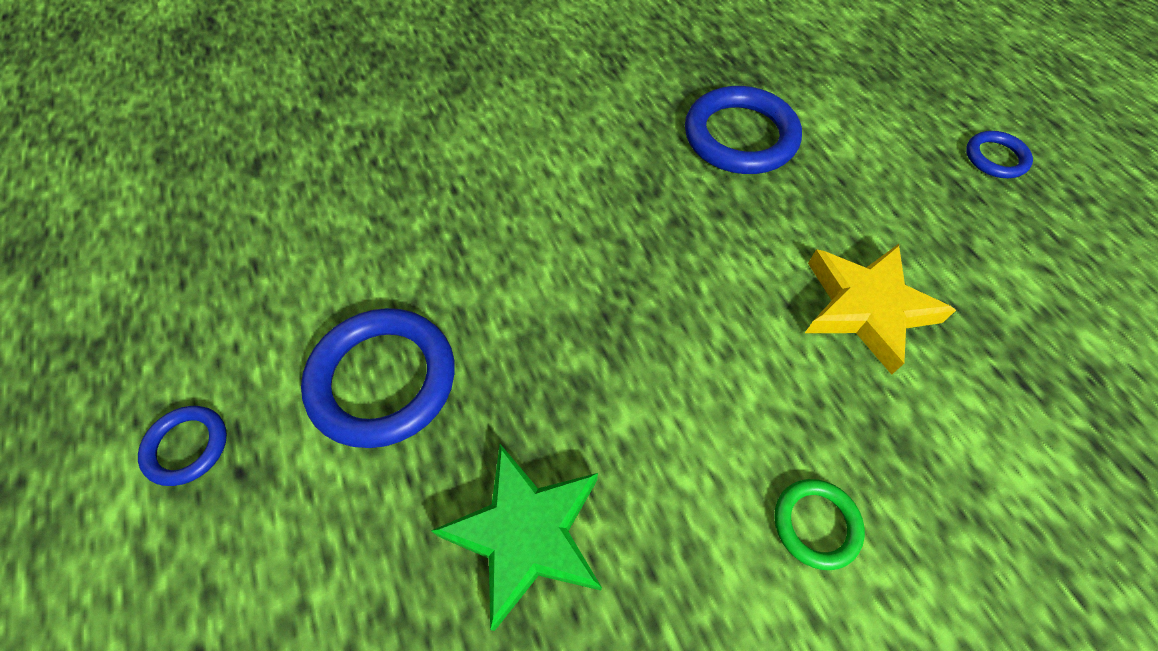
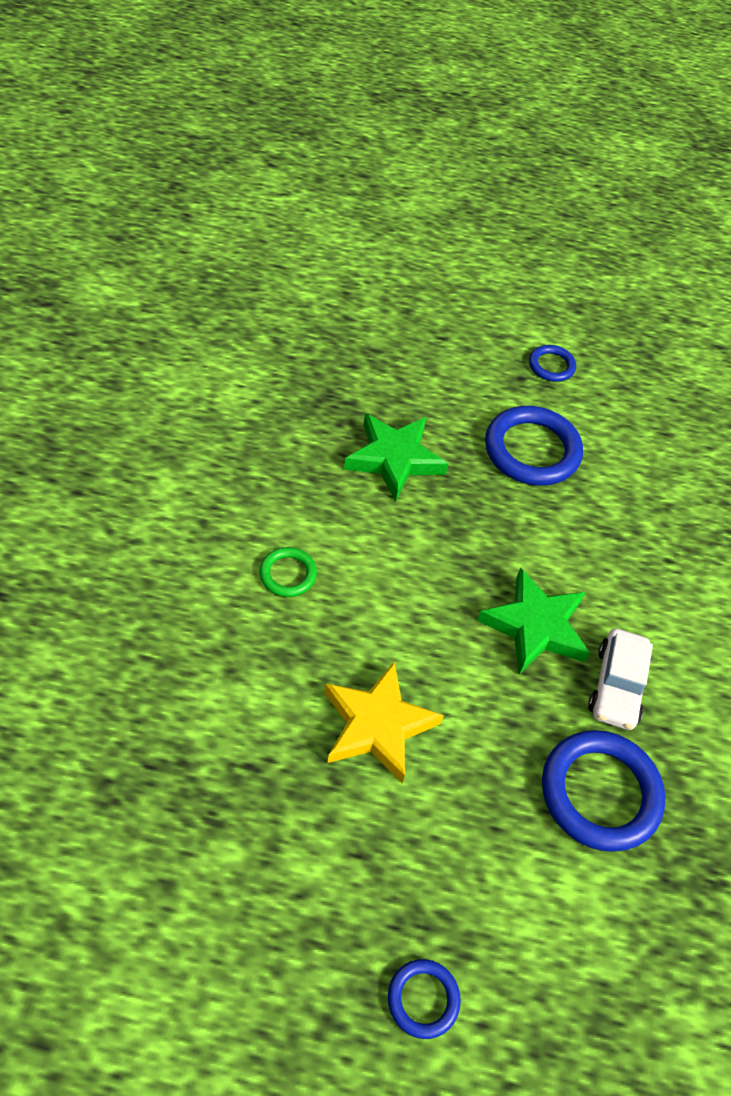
camera: 120 degrees right, 5 degrees down
(633, 249) = (535, 626): none -> green star
(634, 166) = (616, 686): none -> white car

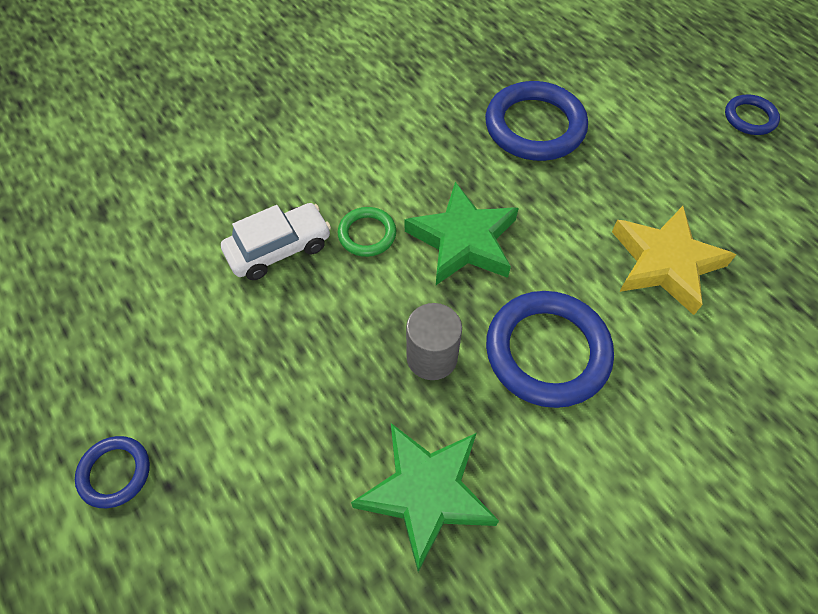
camera: 130 degrees left, 5 degrees up
(288, 574) = (654, 444): green ring -> green ring (367, 234)
(467, 529) = (432, 357): none -> grey cylinder
(532, 450) = (273, 387): blue ring -> blue ring (547, 352)
(616, 686) = (449, 166): white car -> white car (279, 249)

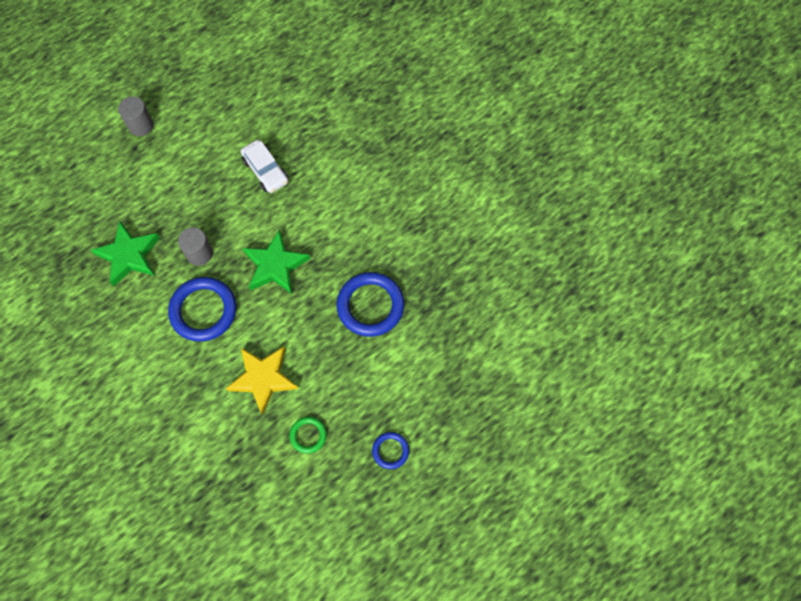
camera: 85 degrees right, 10 degrees up
(115, 473) = (141, 125): blue ring -> grey cylinder
(367, 234) = (277, 214): green ring -> green ring (308, 435)

